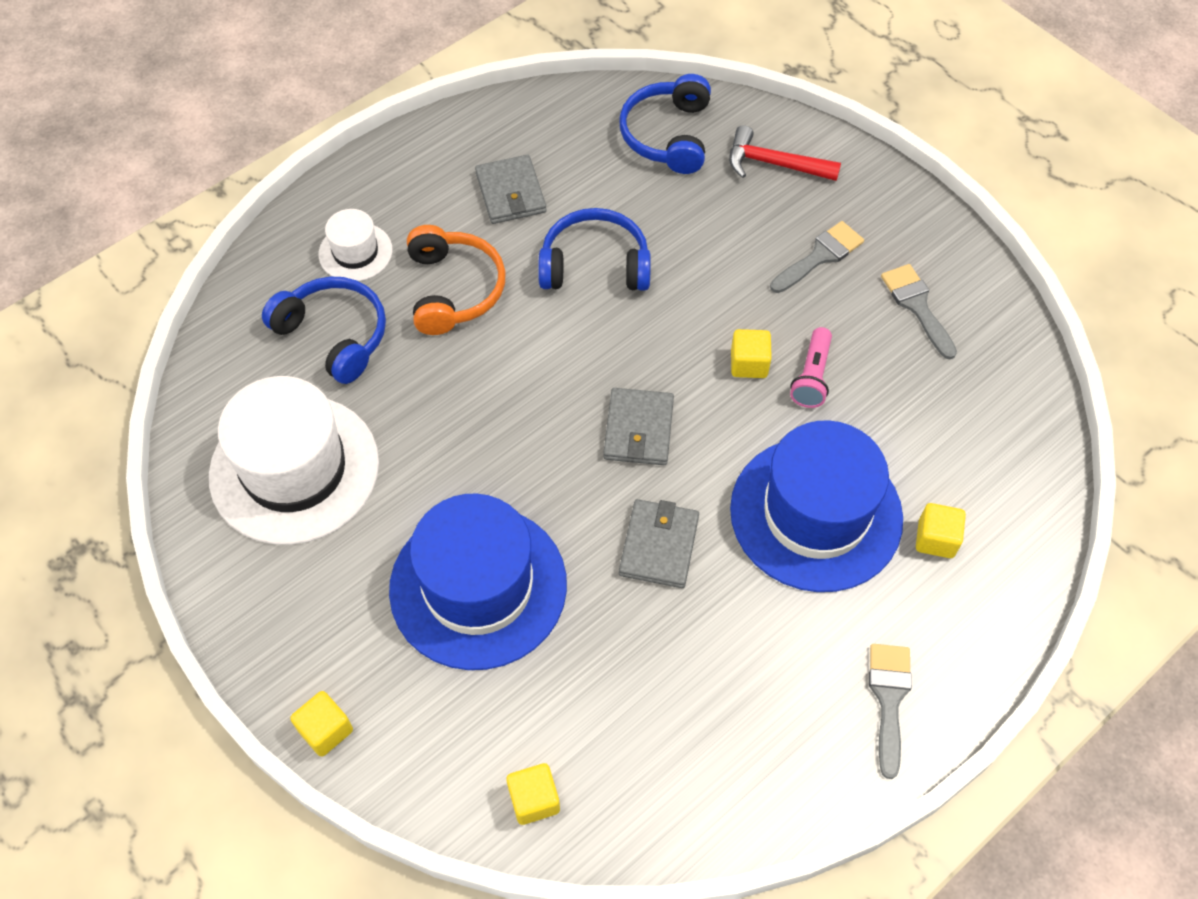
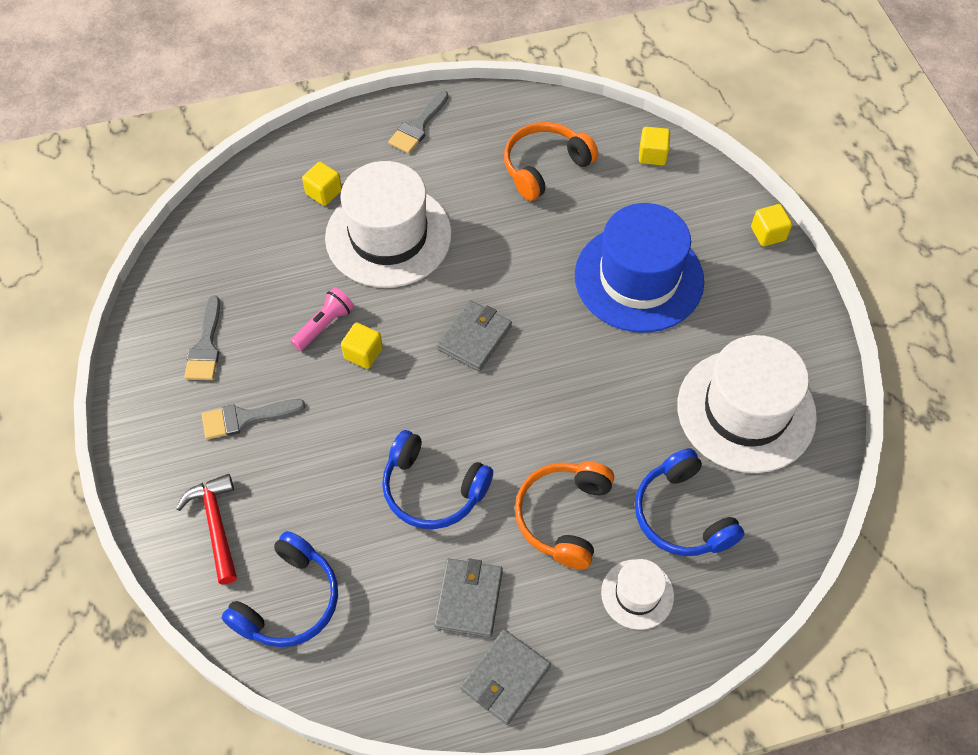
camera: 155 degrees left, 0 degrees up
(659, 546) = (505, 256): grey wallet -> grey wallet (505, 678)
(678, 708) = (544, 166): none -> orange headphones
(774, 164) = (216, 525): red hammer -> red hammer turned 150 degrees counterclockwise
(816, 513) = (388, 236): blue hat -> white hat

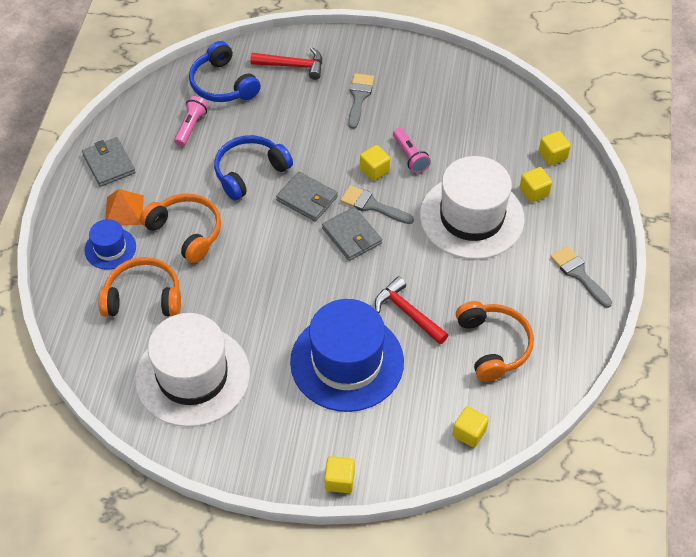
camera: 115 degrees right, 5 degrees down
(206, 345) = (427, 92): grey brush -> grey brush (372, 205)
(260, 191) = (552, 155): none -> yellow cube
(387, 603) = (191, 126): none -> pink flashlight
(468, 599) = (167, 164): grey wallet -> grey wallet (307, 198)
(547, 248) = (408, 313): none -> red hammer
(571, 611) = (124, 210): none -> orange pyramid
(637, 594) = (110, 248): white hat -> blue hat
(681, 515) = (143, 297): blue headphones -> orange headphones

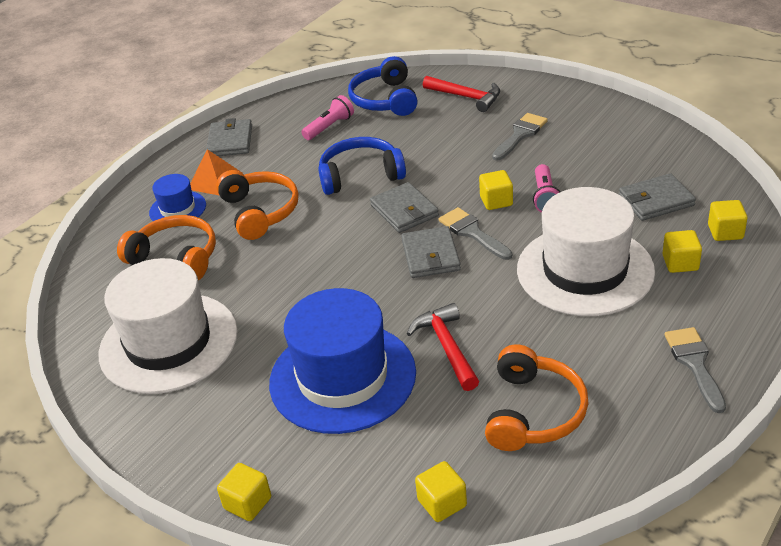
camera: 30 degrees right, 15 degrees down
(492, 138) = (656, 200): none -> grey wallet

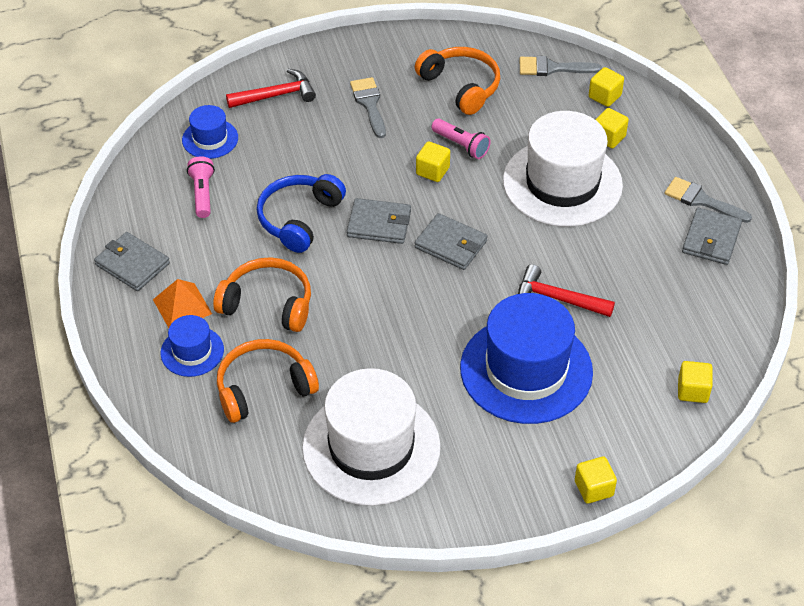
camera: 55 degrees left, 10 degrees up
(385, 99) = (210, 139): blue headphones -> blue hat
(472, 233) = (453, 207): grey brush -> grey brush (552, 68)
(533, 412) = (663, 298): orange headphones -> orange headphones (461, 86)
(656, 200) = (534, 100): grey wallet -> grey wallet (711, 239)

